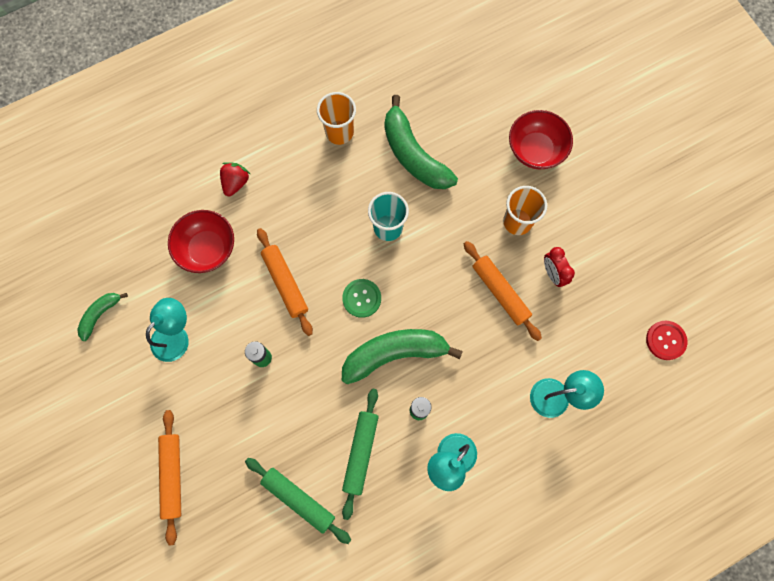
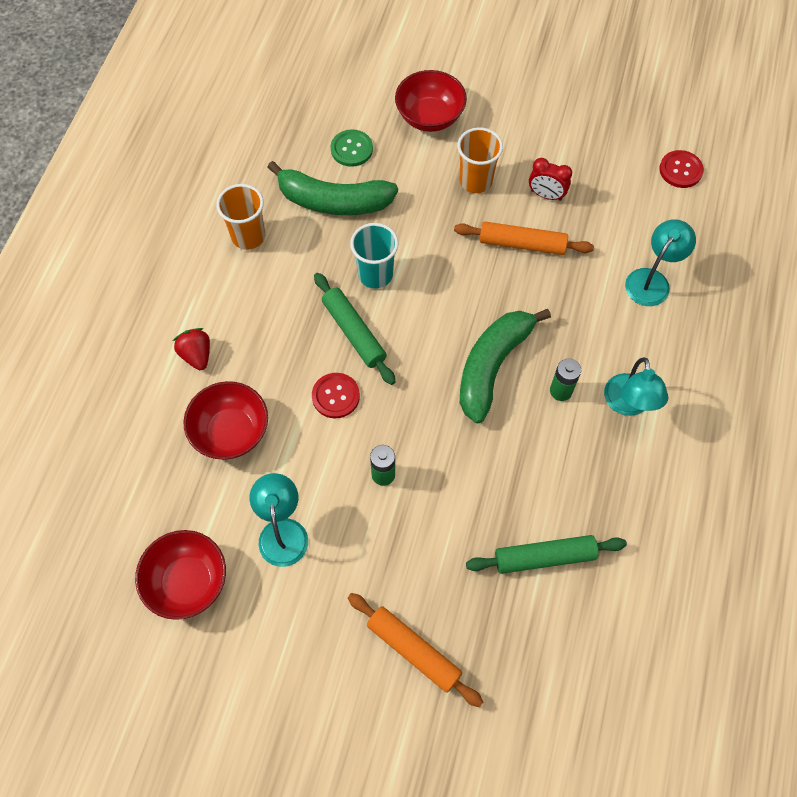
camera: 45 degrees left, 10 degrees down
(100, 315) = (187, 582): green banana -> red bowl
(285, 283) = (335, 396): orange rolling pin -> red button
(360, 453) = (552, 469): green rolling pin -> green rolling pin (354, 332)
(362, 298) = (416, 348): green button -> green button (351, 149)

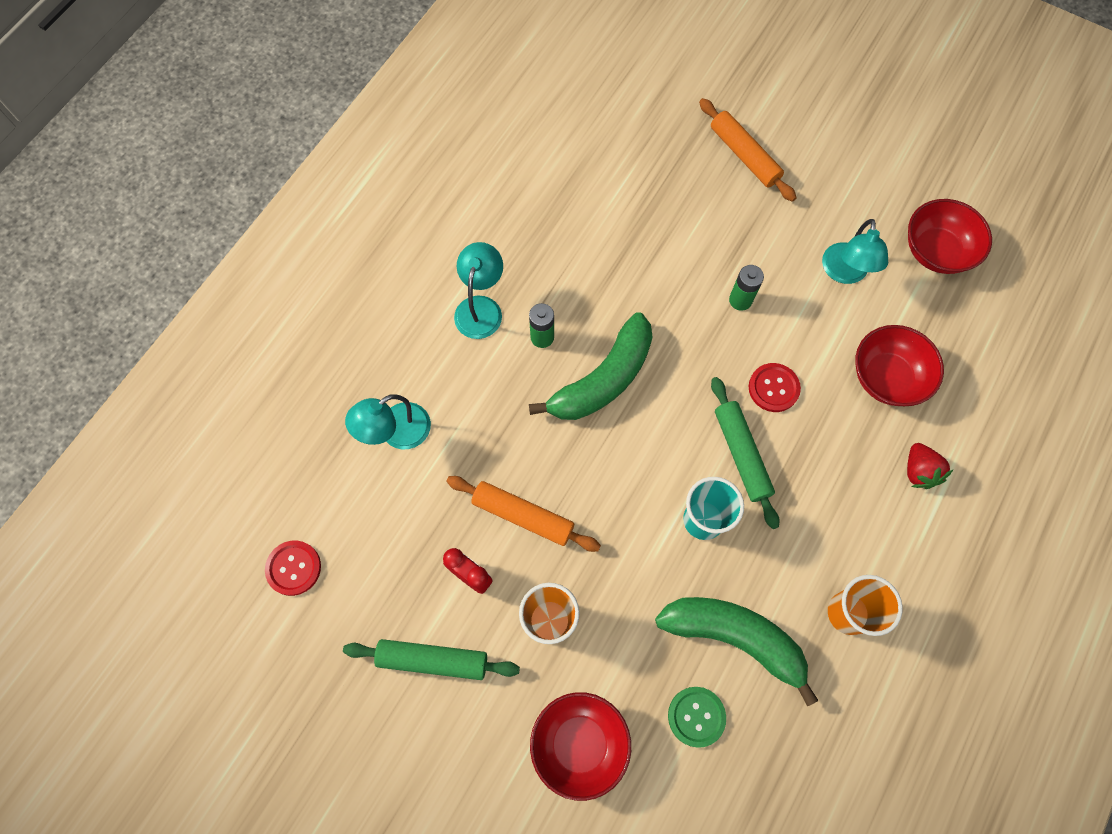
camera: 165 degrees left, 5 degrees up
(544, 557) = (611, 197): green rolling pin -> green rolling pin (433, 660)

